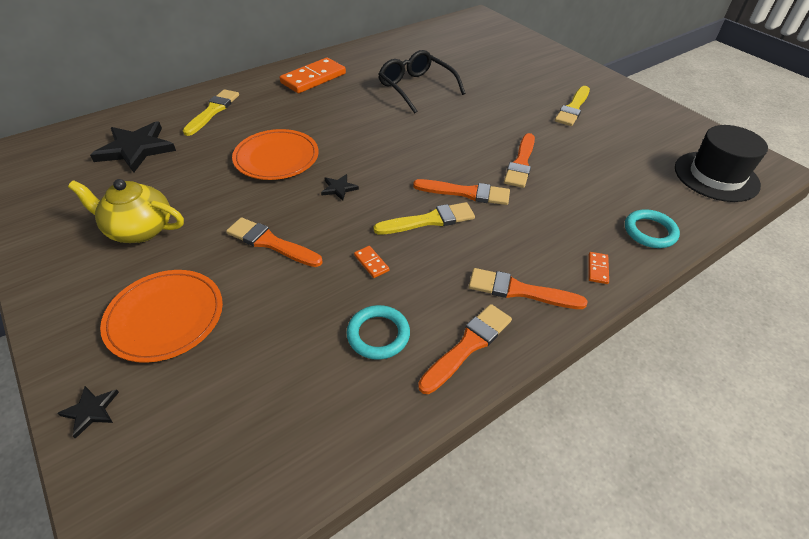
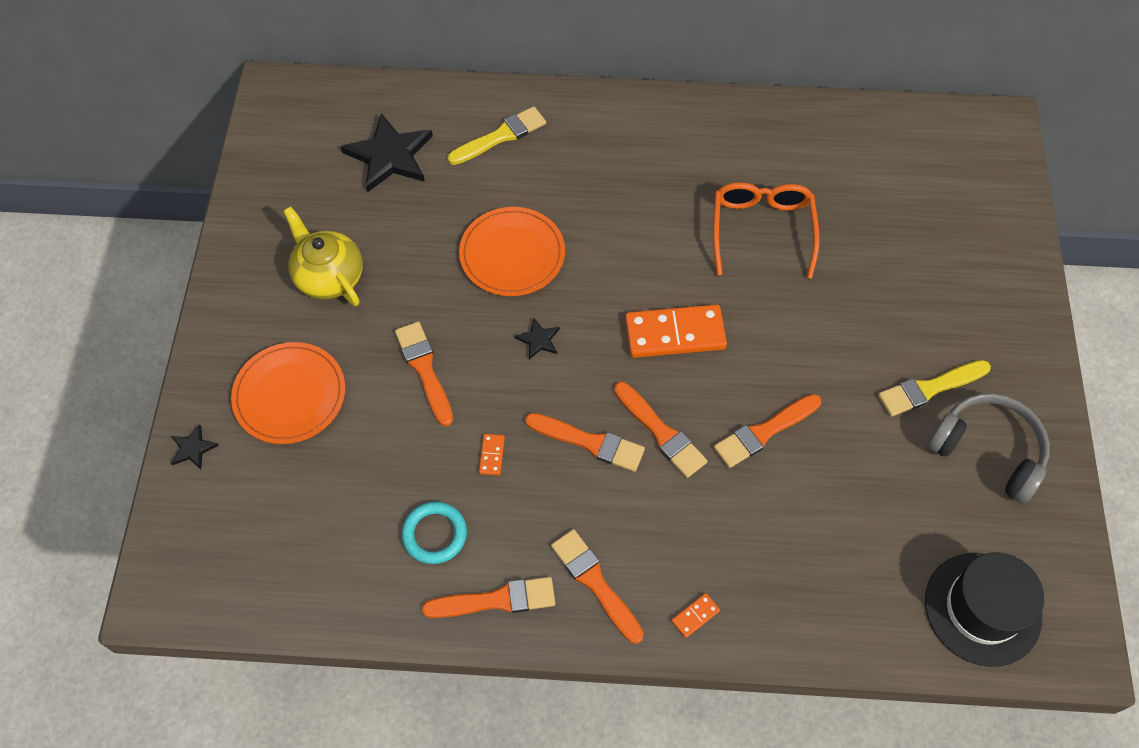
camera: 40 degrees right, 15 degrees up
(313, 78) = (652, 139): orange domino -> orange domino (675, 334)
(416, 88) = (761, 229): black glasses -> orange glasses
(429, 220) = (589, 442): yellow brush -> orange brush
(629, 117) = (987, 451): none -> grey headphones
(649, 232) = (803, 617): turquoise ring -> none

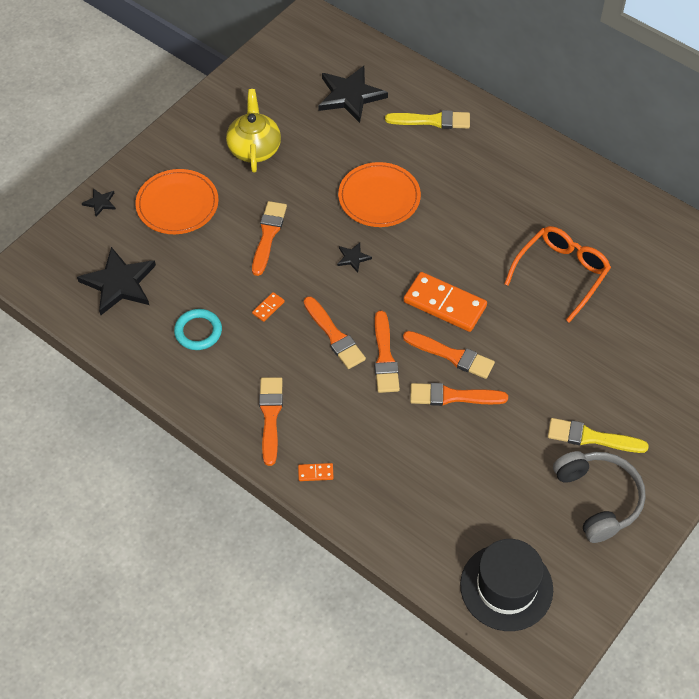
camera: 35 degrees right, 5 degrees down
(294, 535) = (119, 283): none -> black star
(496, 600) = (204, 389): orange brush -> orange brush (452, 355)

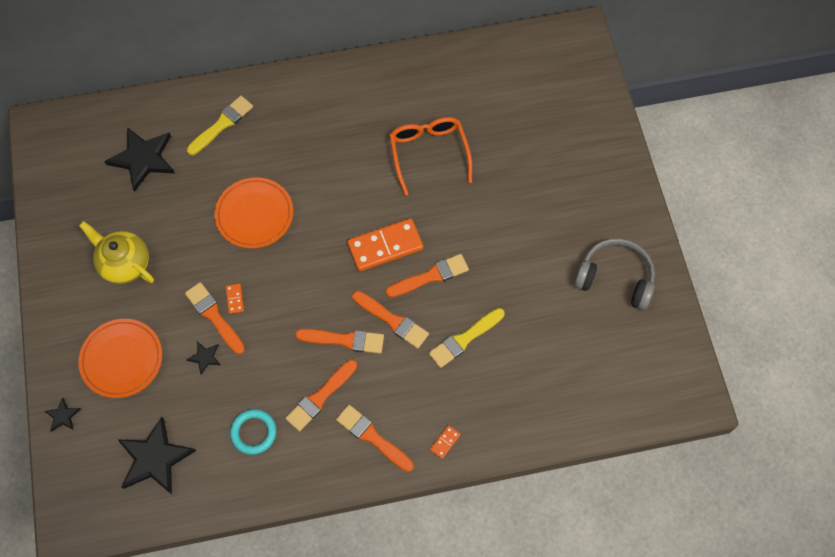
camera: 50 degrees left, 10 degrees up
(268, 308) = (279, 366): orange domino -> orange domino (235, 299)
(353, 258) = (290, 274): black star -> black star (205, 357)
(452, 396) = (463, 302): orange brush -> orange brush (320, 397)
(506, 587) = (631, 388): black hat -> none
(591, 437) = (568, 243): yellow brush -> yellow brush (464, 339)

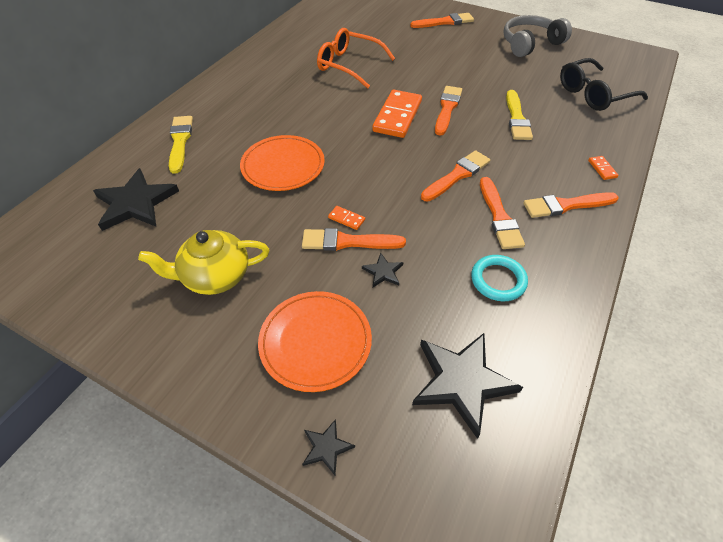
camera: 50 degrees left, 15 degrees down
(392, 320) = (465, 143): orange brush -> orange brush (445, 22)
(565, 382) = (593, 94): none -> black glasses

